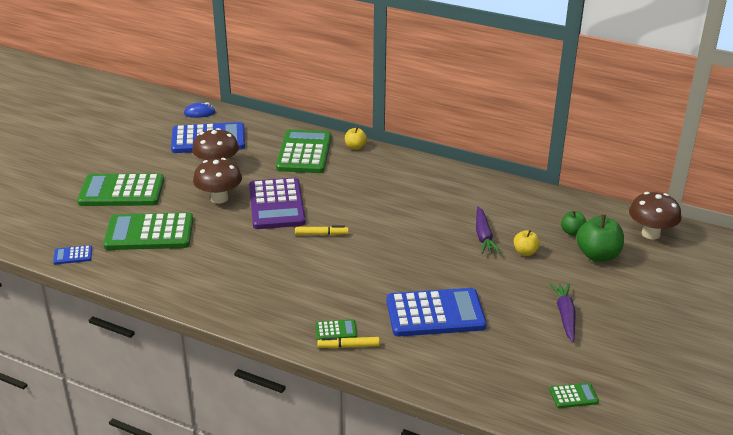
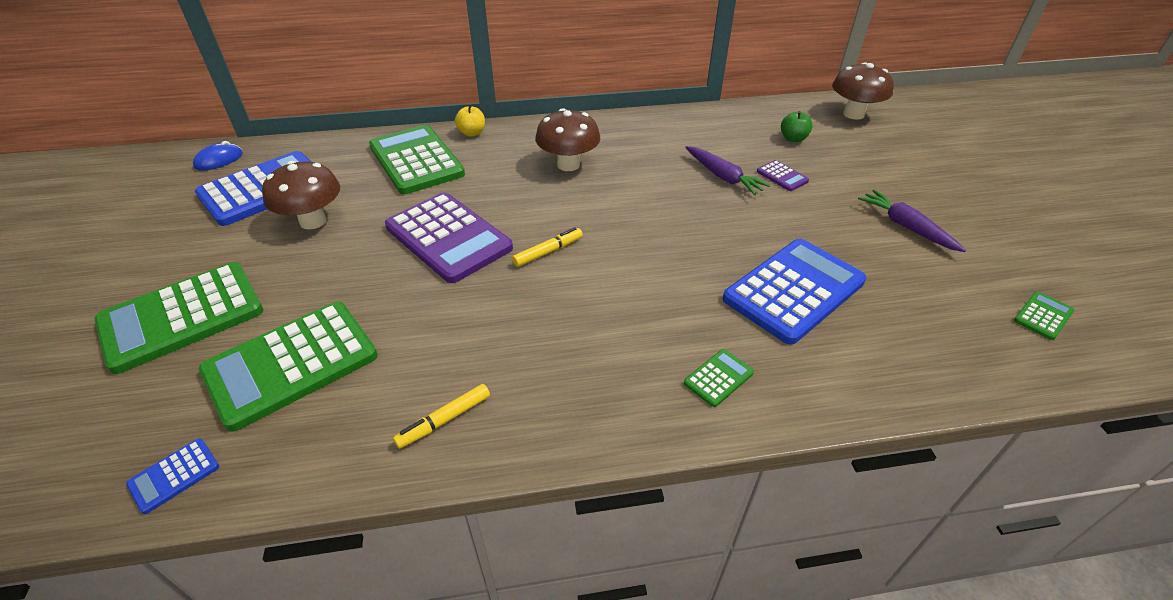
camera: 35 degrees left, 10 degrees up
(219, 198) = (357, 262): brown mushroom -> brown mushroom (568, 165)
(349, 346) = (761, 392): yellow marker -> yellow marker (445, 420)
(525, 252) = (782, 176): yellow apple -> purple calculator
(598, 255) = (844, 152): green apple -> none

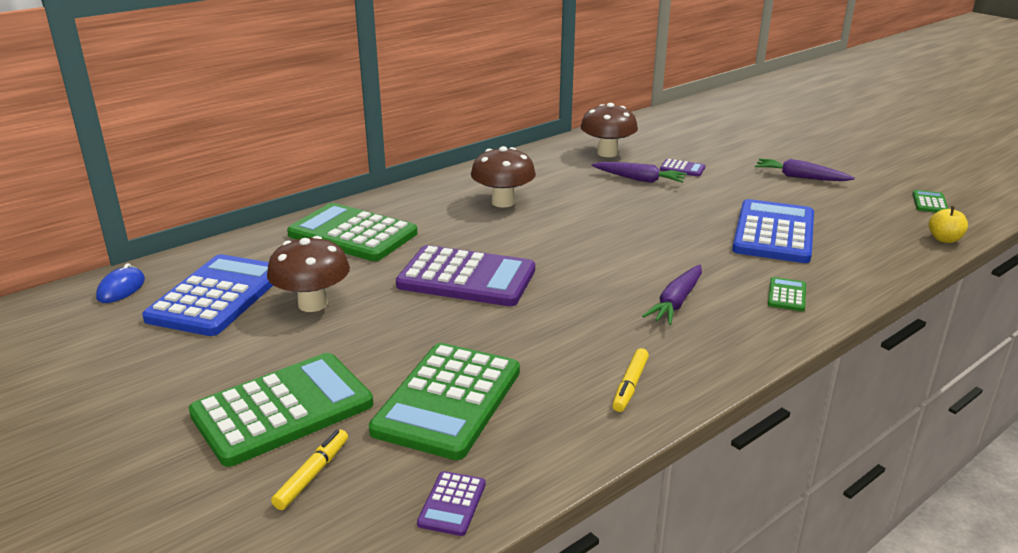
camera: 30 degrees left, 15 degrees down
(174, 475) = (452, 504): blue calculator -> purple calculator
(182, 317) = (282, 409): green calculator -> green calculator turned 150 degrees counterclockwise
(472, 133) = (379, 201): yellow apple -> yellow apple (944, 239)
(547, 252) = (566, 262): yellow marker -> yellow marker (312, 475)
(596, 339) = (676, 302): none -> purple carrot
(793, 139) = (660, 143): green apple -> none
(853, 114) = (684, 118): brown mushroom -> brown mushroom (607, 153)

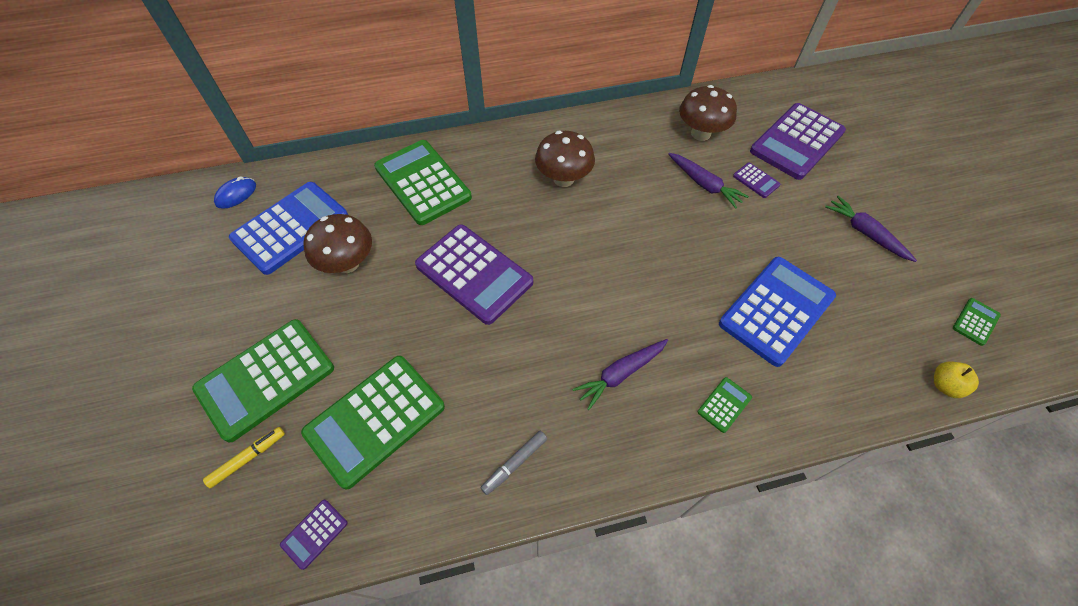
camera: 25 degrees right, 30 degrees up
(282, 409) = (266, 379): green calculator -> green calculator turned 150 degrees clockwise
(630, 385) = (515, 463): yellow marker -> grey marker
(694, 142) = (796, 142): none -> purple calculator

